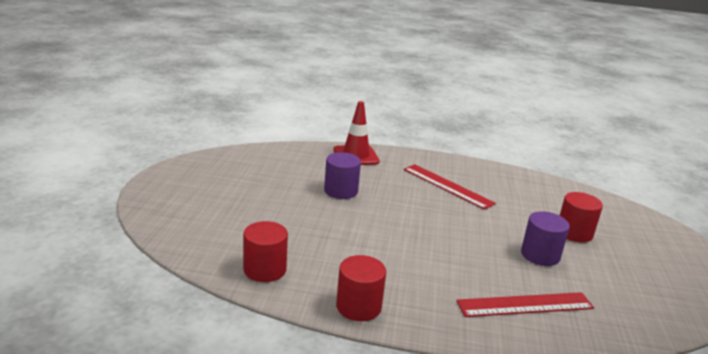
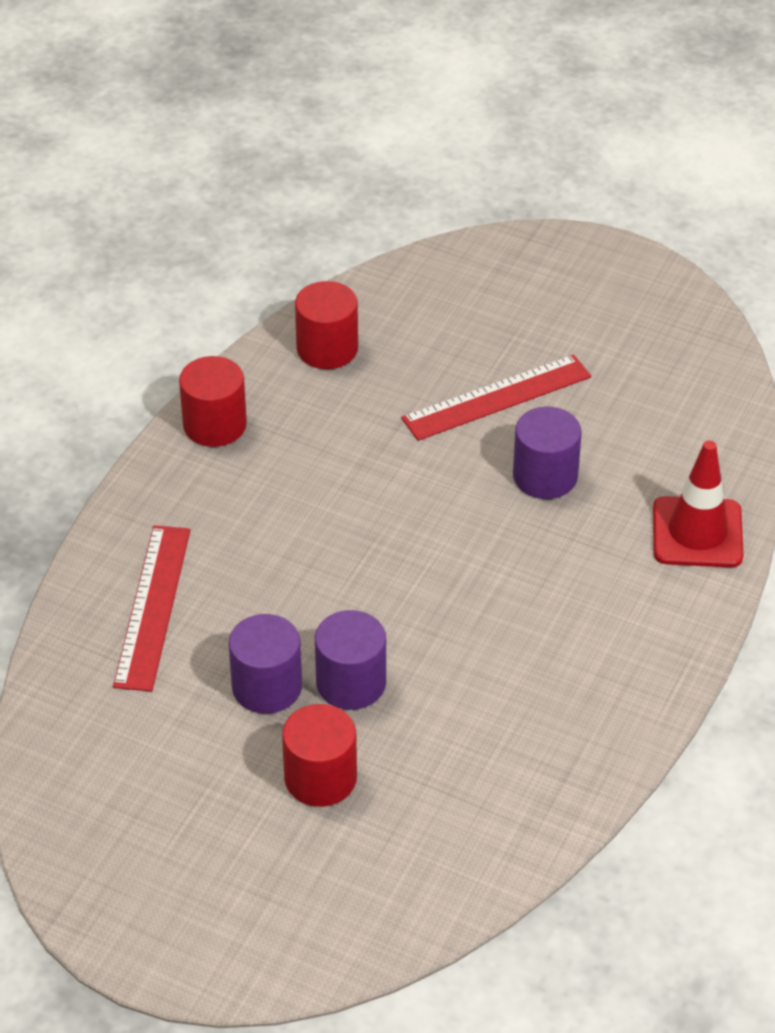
camera: 110 degrees right, 20 degrees up
(447, 186) = (540, 644): red ruler -> red ruler (497, 398)
(514, 231) = (351, 683): none -> purple cylinder

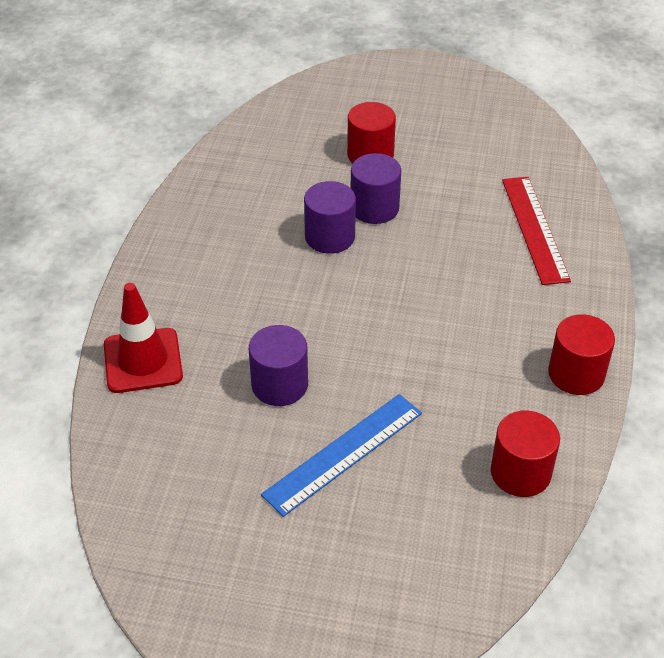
camera: 165 degrees right, 0 degrees up
(267, 687) = (429, 196): purple cylinder -> purple cylinder (329, 237)
(497, 398) = (343, 453): red ruler -> blue ruler

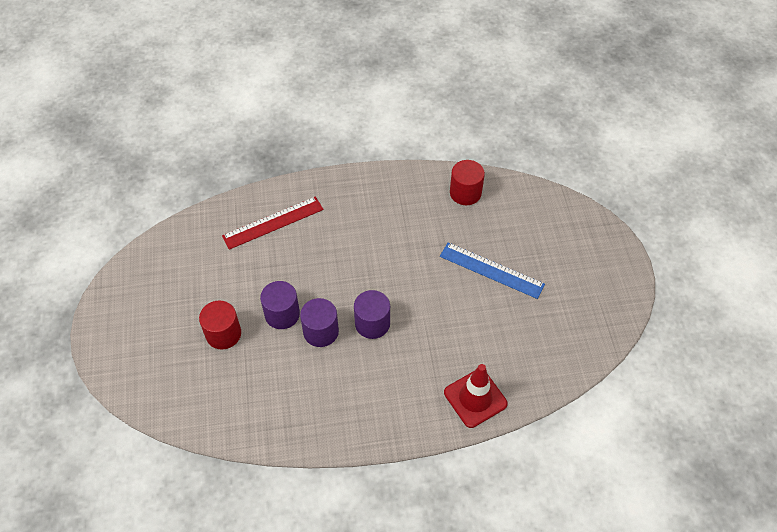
camera: 110 degrees left, 10 degrees up
(279, 385) = (459, 316): purple cylinder -> purple cylinder (372, 323)
(576, 374) = (387, 182): red cylinder -> none

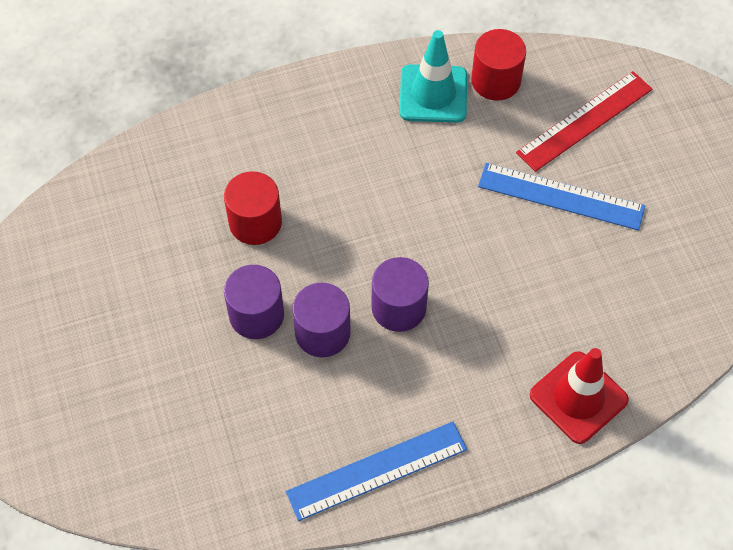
camera: 10 degrees left, 5 degrees up
(223, 334) = (172, 360): red cylinder -> red cylinder (255, 222)
(273, 223) = (209, 172): red ruler -> red ruler (585, 121)
(335, 423) = (377, 470): none -> blue ruler
(424, 195) = (433, 94): none -> turquoise traffic cone

